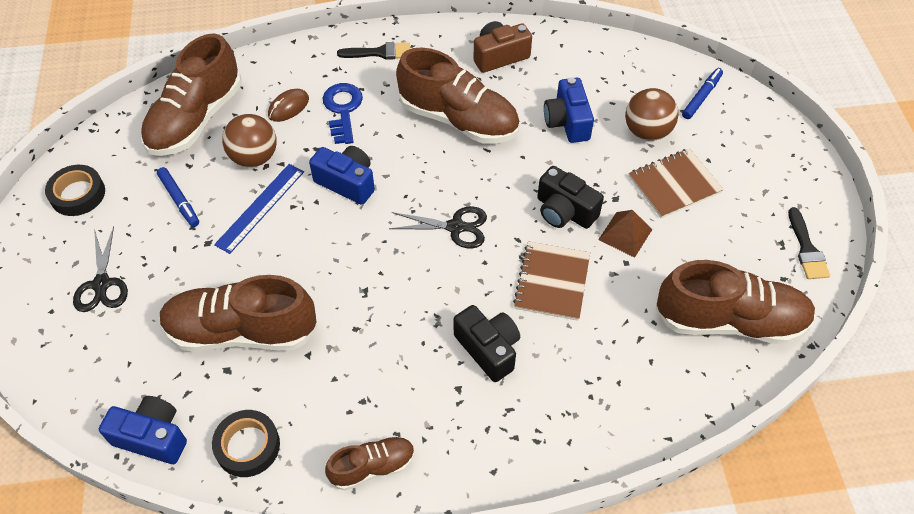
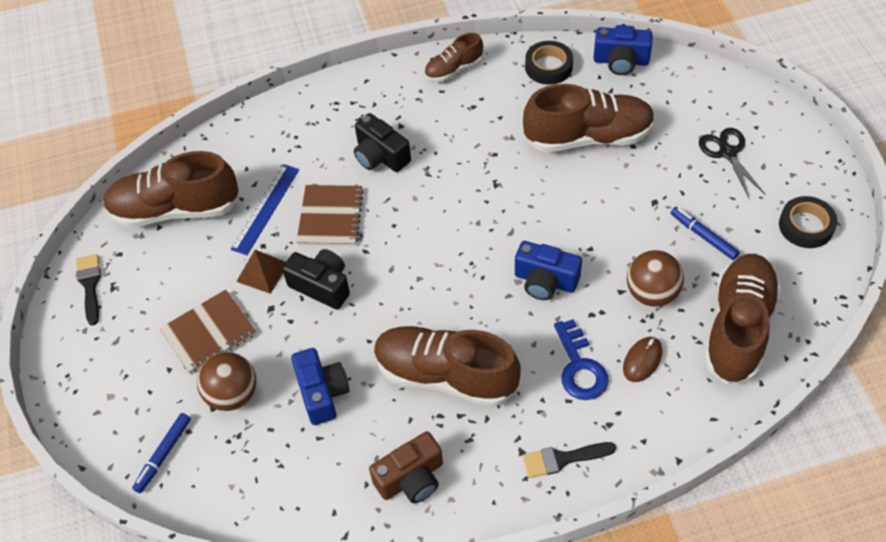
camera: 175 degrees right, 0 degrees up
(260, 207) = (621, 242): blue ruler -> blue ruler (265, 208)
(456, 227) = (426, 253): black scissors -> none

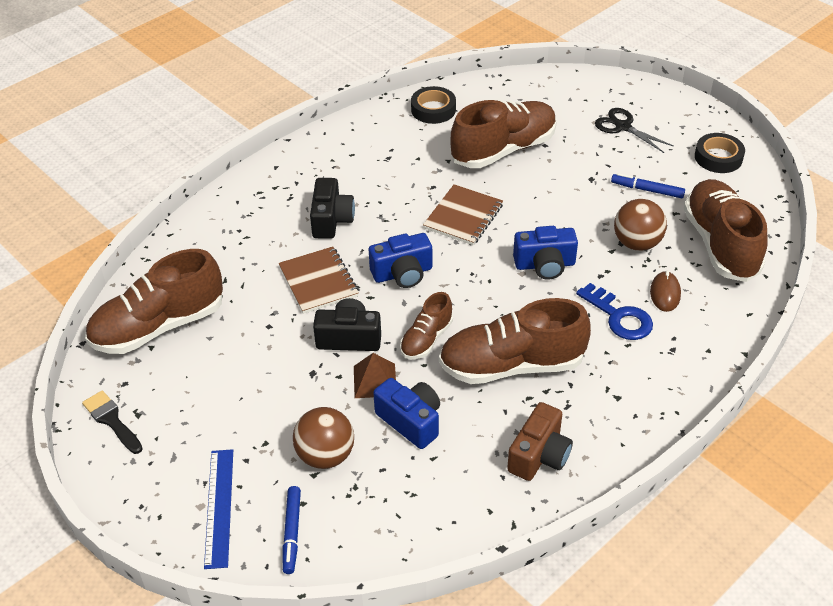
camera: 30 degrees left, 10 degrees down
(209, 333) = (266, 415): brown notebook -> brown notebook (463, 216)
(262, 272) = (283, 347): brown pyramid -> brown pyramid (374, 380)
(265, 208) = (250, 296): blue ruler -> blue ruler (219, 507)
(380, 156) = (331, 220): black camera -> black camera turned 105 degrees counterclockwise
(454, 69) = (351, 135): brown shoe -> brown shoe (426, 339)
(563, 459) = (655, 389): black brush -> none
(621, 61) = (491, 88): blue camera -> blue camera (402, 273)

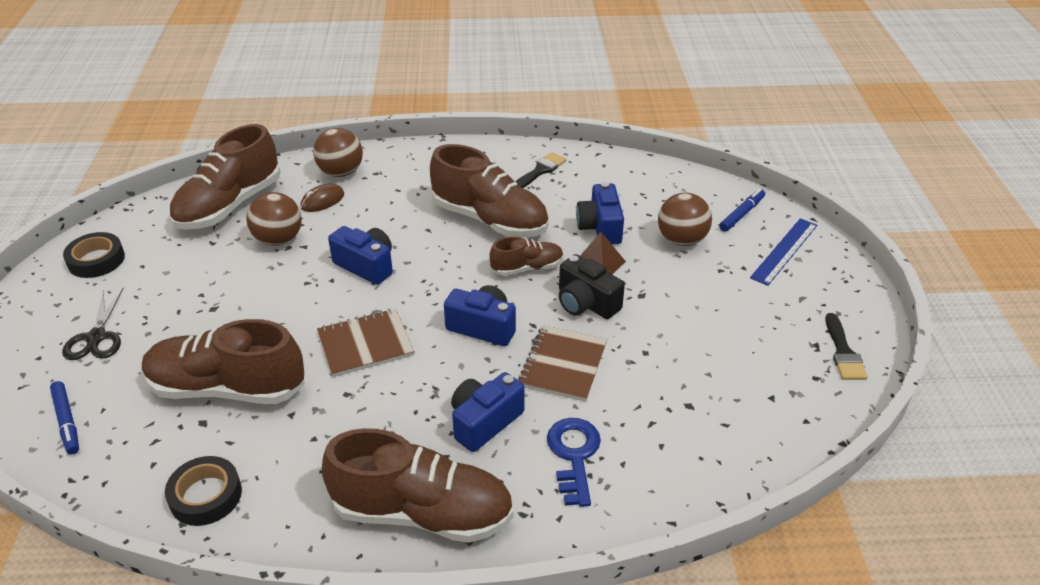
camera: 140 degrees left, 5 degrees down
(159, 326) = (752, 413): brown shoe -> brown shoe (422, 513)
(331, 220) = (484, 422): black camera -> blue camera
(539, 455) = (540, 171): brown camera -> black brush
(619, 317) = (375, 206): blue key -> blue key (574, 455)
(647, 190) = (194, 271): blue marker -> blue marker (67, 421)
(699, 329) = (341, 172): none -> brown ball

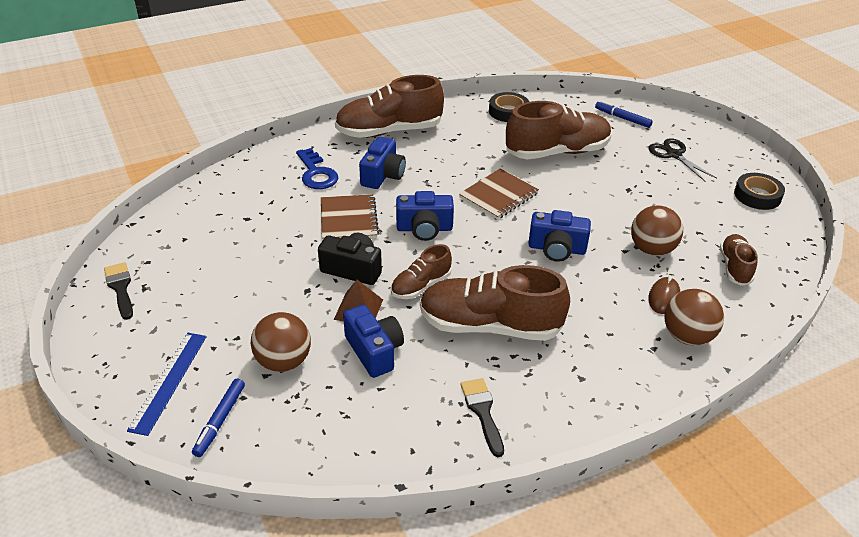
camera: 155 degrees right, 0 degrees up
(229, 205) = (734, 267): brown shoe -> brown shoe, size x0.53
(540, 171) = (482, 412): black brush -> black brush turned 150 degrees clockwise

